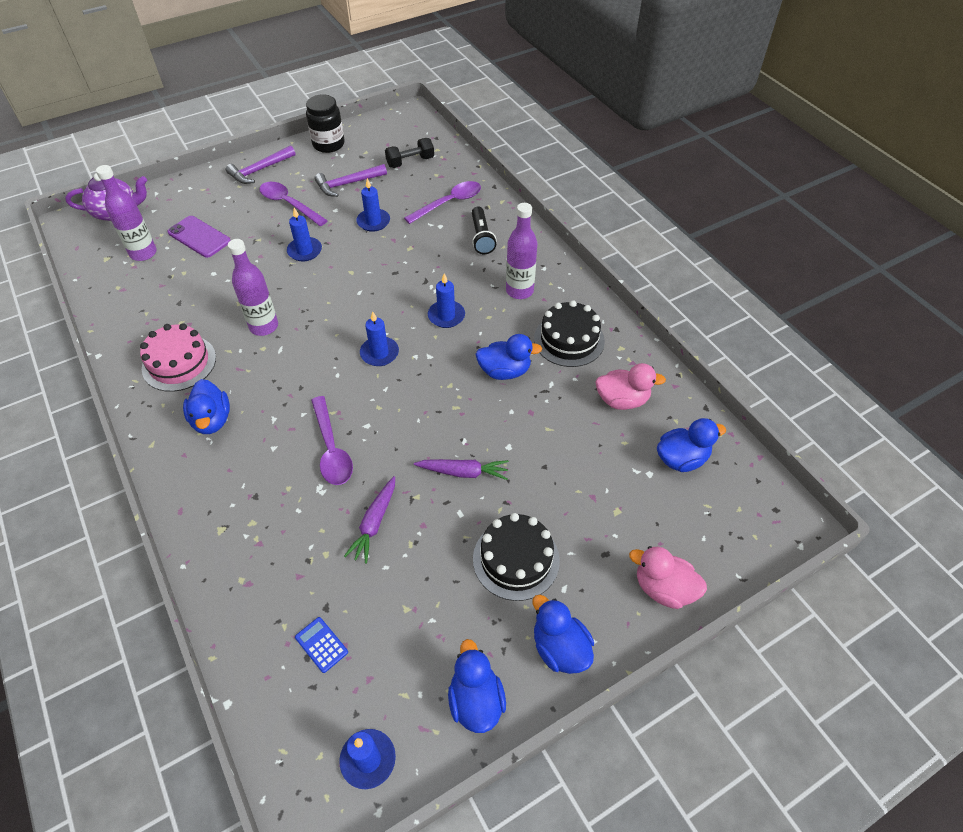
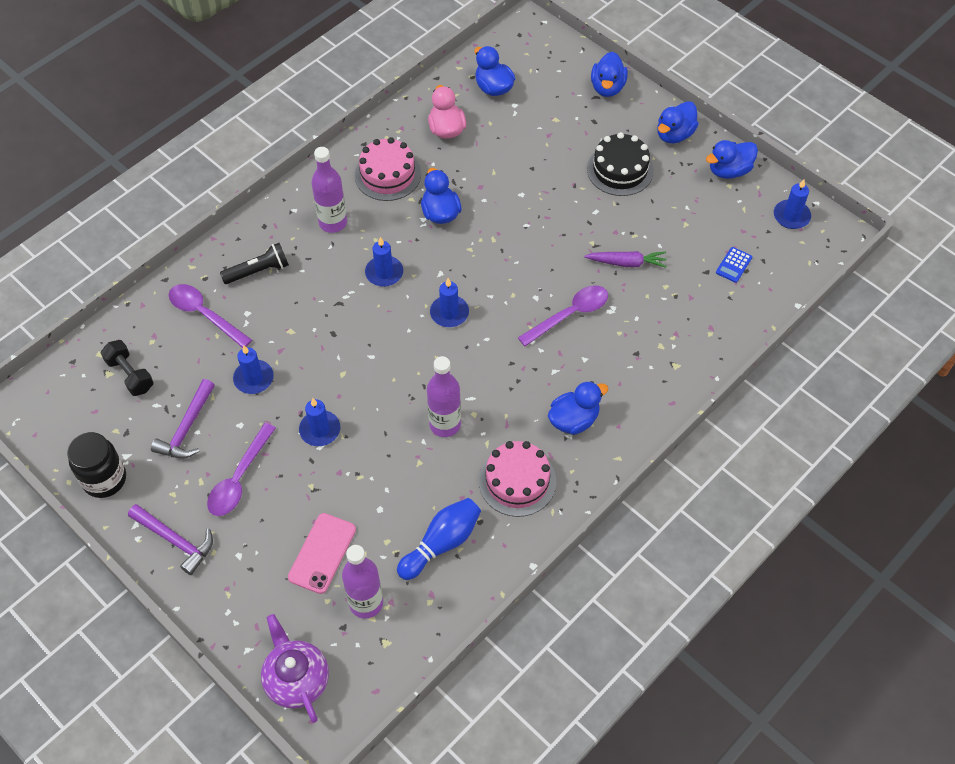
camera: 105 degrees left, 5 degrees up
(158, 303) = (442, 543): none -> blue bowling pin
(199, 237) = (322, 553): purple phone -> pink phone
(348, 184) = (187, 428): purple hammer -> purple hammer turned 60 degrees clockwise
(463, 472) = (557, 218): purple carrot -> none
(569, 340) = (388, 174): black cake -> pink cake
(663, 588) = (607, 87): pink duck -> blue duck

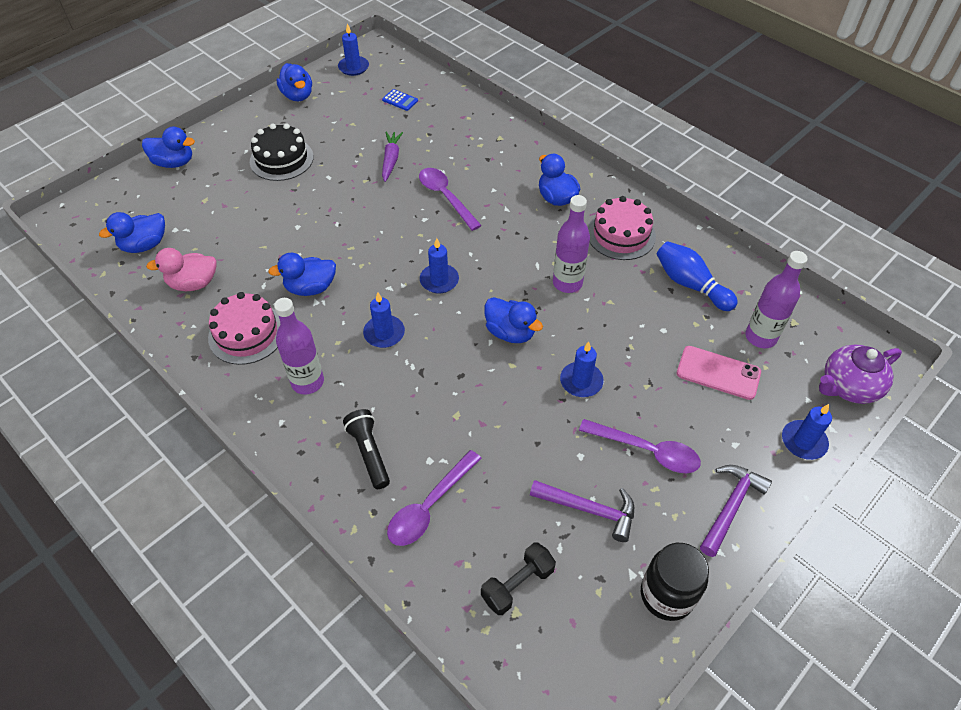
camera: 90 degrees left, 5 degrees down
(254, 378) = (520, 446): blue candle -> blue candle (803, 441)
(674, 134) = (247, 124): blue duck -> blue duck (510, 332)

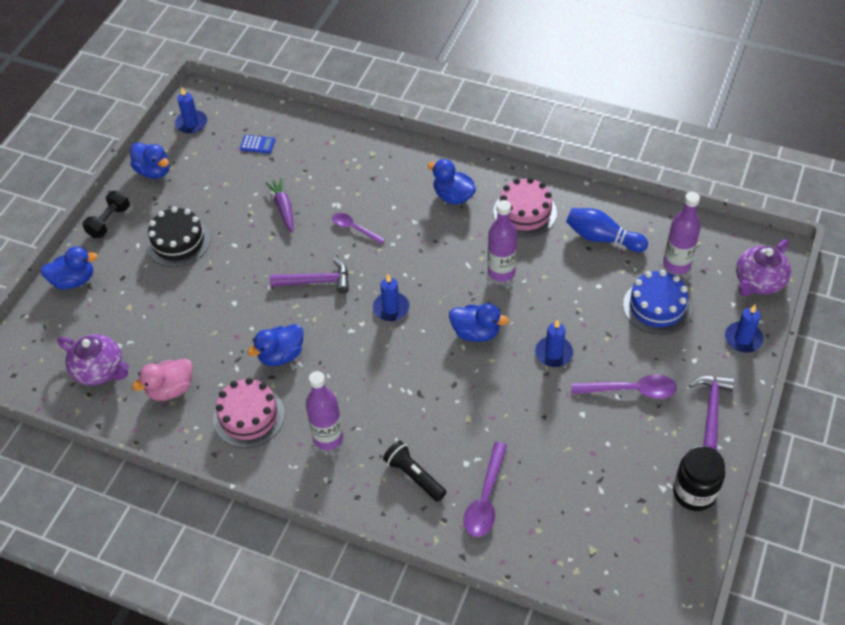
camera: 20 degrees left, 0 degrees up
(144, 245) = (99, 370): blue duck -> purple teapot
(384, 333) = (369, 372): blue candle -> none
(445, 197) = (354, 228): purple spoon -> purple spoon, size x0.65
(517, 584) = (583, 529): black dumbbell -> black dumbbell (109, 222)
(589, 509) = (609, 453): purple hammer -> purple hammer (316, 281)
(718, 373) = (657, 307): pink phone -> blue cake

